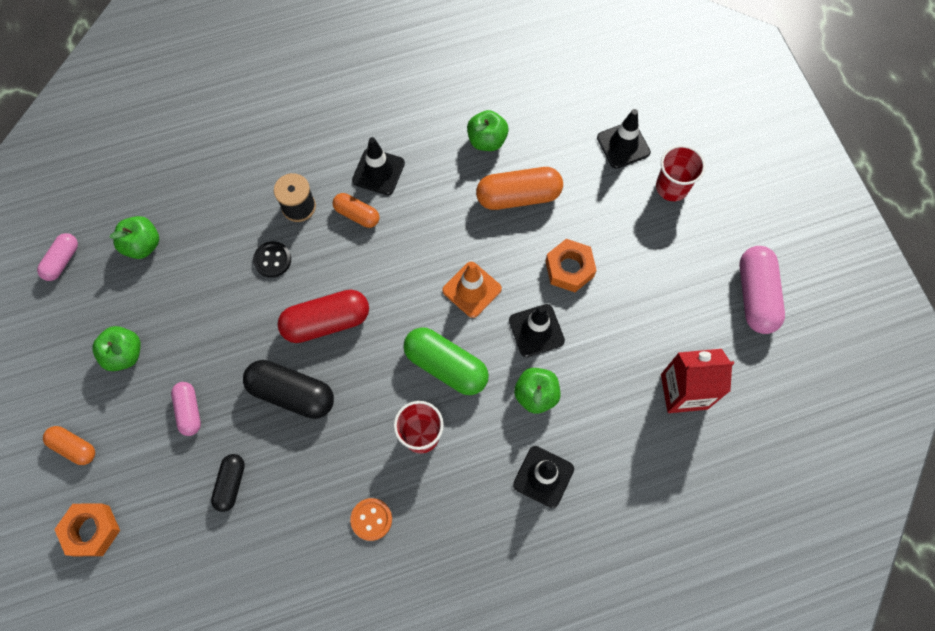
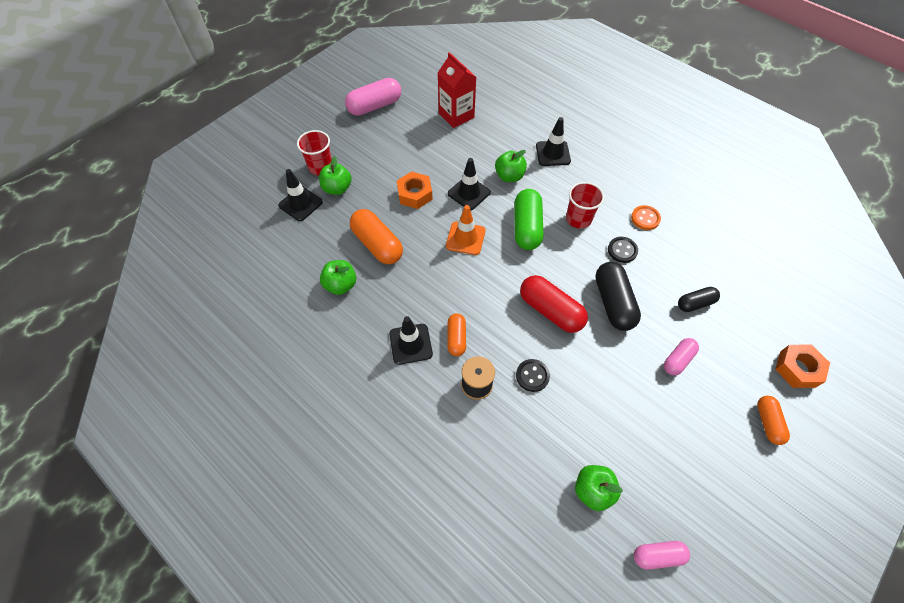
camera: 120 degrees left, 10 degrees down
(124, 354) = (681, 436): green apple -> green apple (337, 188)
(346, 454) = (622, 250): none -> black button

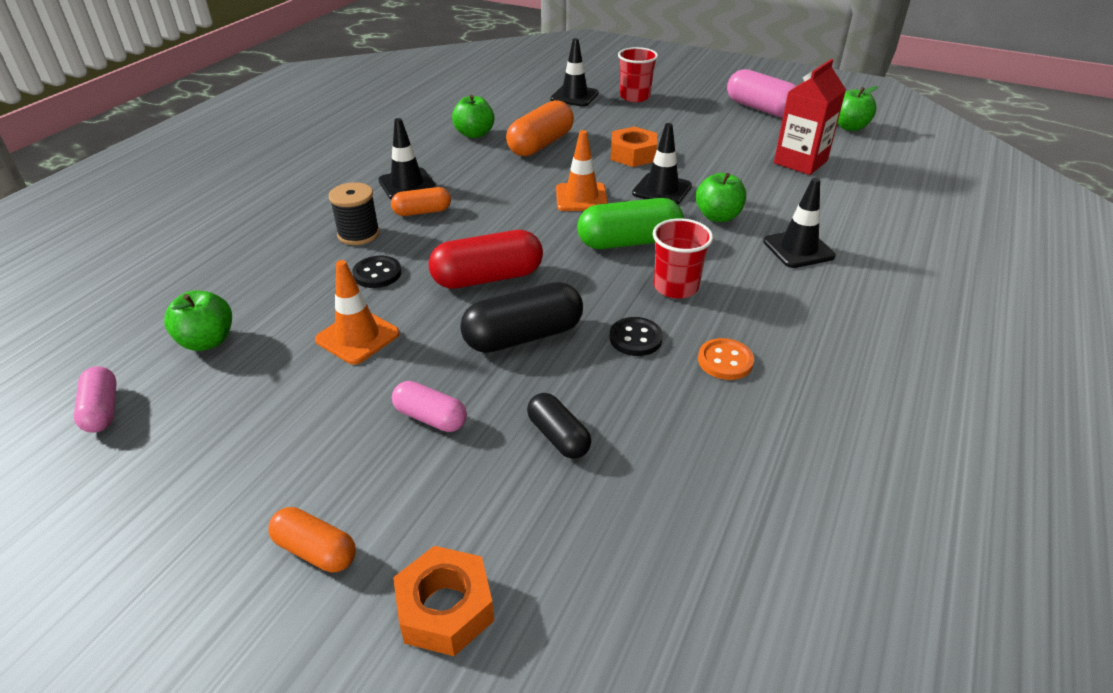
camera: 75 degrees right, 20 degrees down
(337, 188) = (609, 110): green apple -> green apple (849, 127)
(550, 310) = (487, 278): red capsule -> red capsule turned 45 degrees clockwise
(601, 393) = (357, 337): none -> orange traffic cone
(767, 422) = (316, 550): orange capsule -> orange capsule turned 45 degrees clockwise

